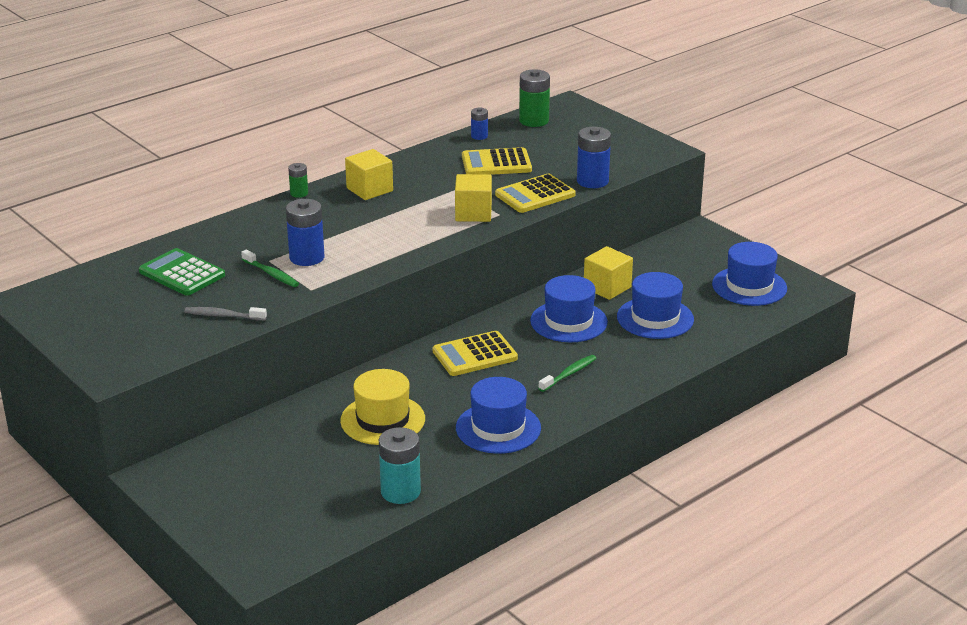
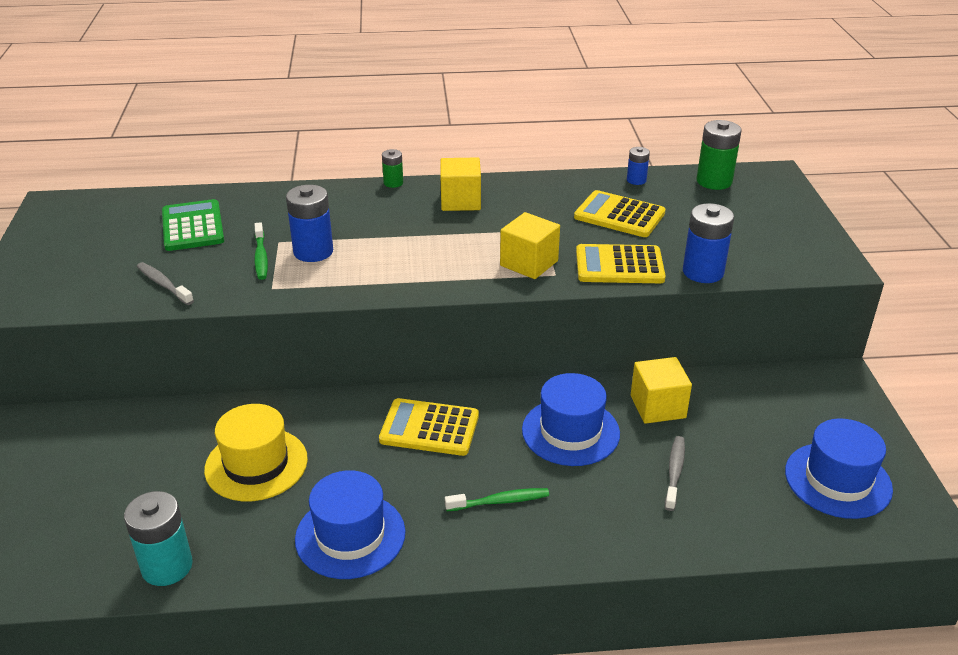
camera: 35 degrees right, 5 degrees up
(655, 318) = (674, 472): blue hat -> grey toothbrush

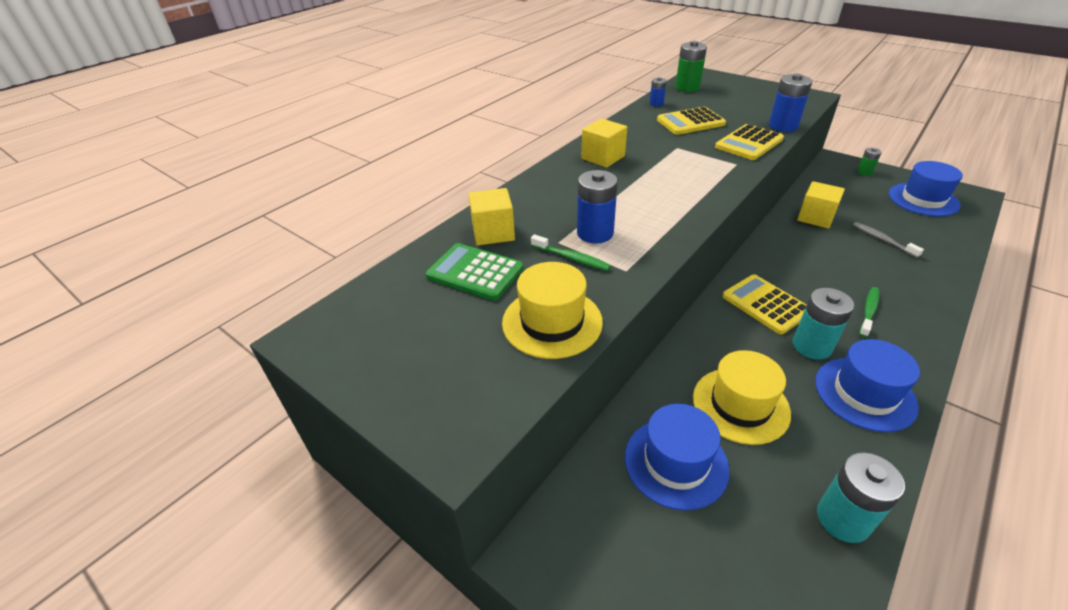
camera: 45 degrees left, 5 degrees up
(163, 284) = (552, 322): grey toothbrush -> yellow hat
(391, 480) = (811, 346): none -> turquoise battery
(393, 183) = (542, 169): green battery -> green battery (864, 172)
(429, 428) = (765, 304): yellow calculator -> yellow calculator turned 90 degrees clockwise
(529, 263) = (713, 166): yellow cube -> yellow cube (493, 232)
(570, 431) = (815, 255): blue hat -> blue hat (676, 462)

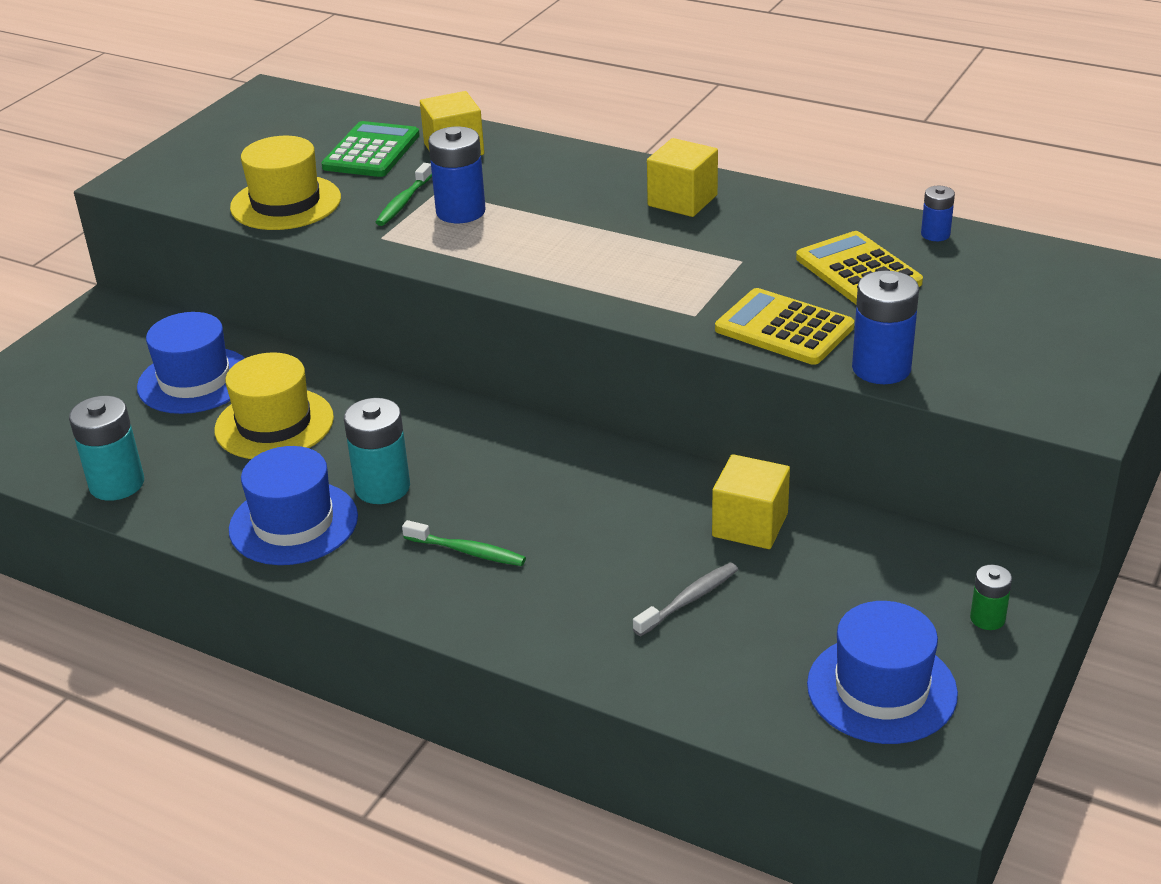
camera: 80 degrees right, 5 degrees down
(687, 88) = (1043, 264): green battery -> none
(765, 304) = (471, 452): yellow calculator -> none

